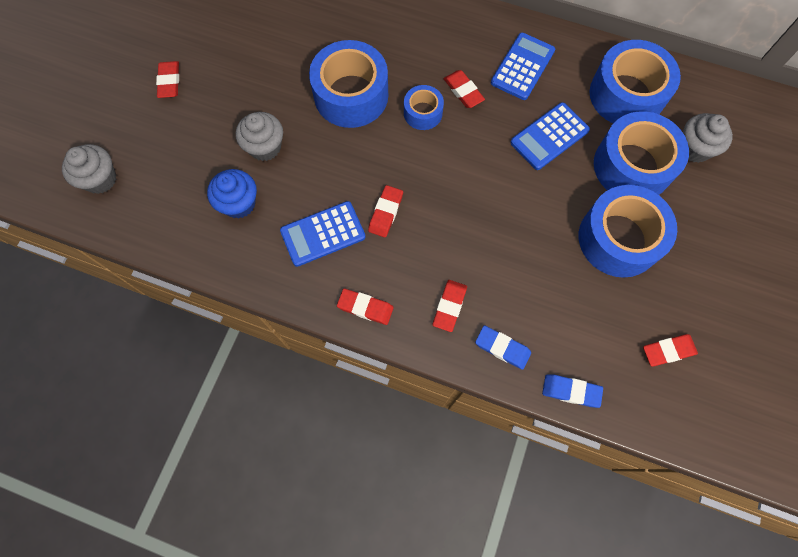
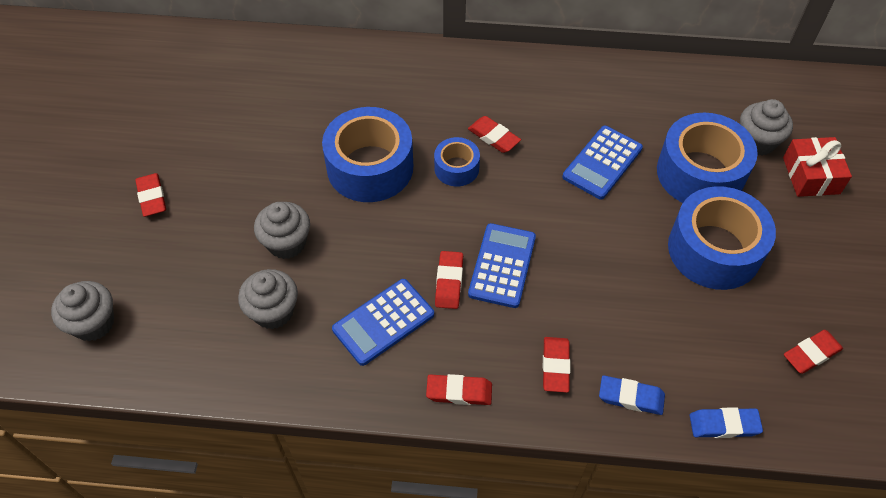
camera: 15 degrees left, 15 degrees down
(239, 203) = (273, 311): blue cupcake -> grey cupcake
(522, 67) = (549, 100): blue calculator -> blue calculator (502, 265)
(626, 95) = (667, 104): blue tape -> none
(731, 191) = (811, 175): none -> red gift

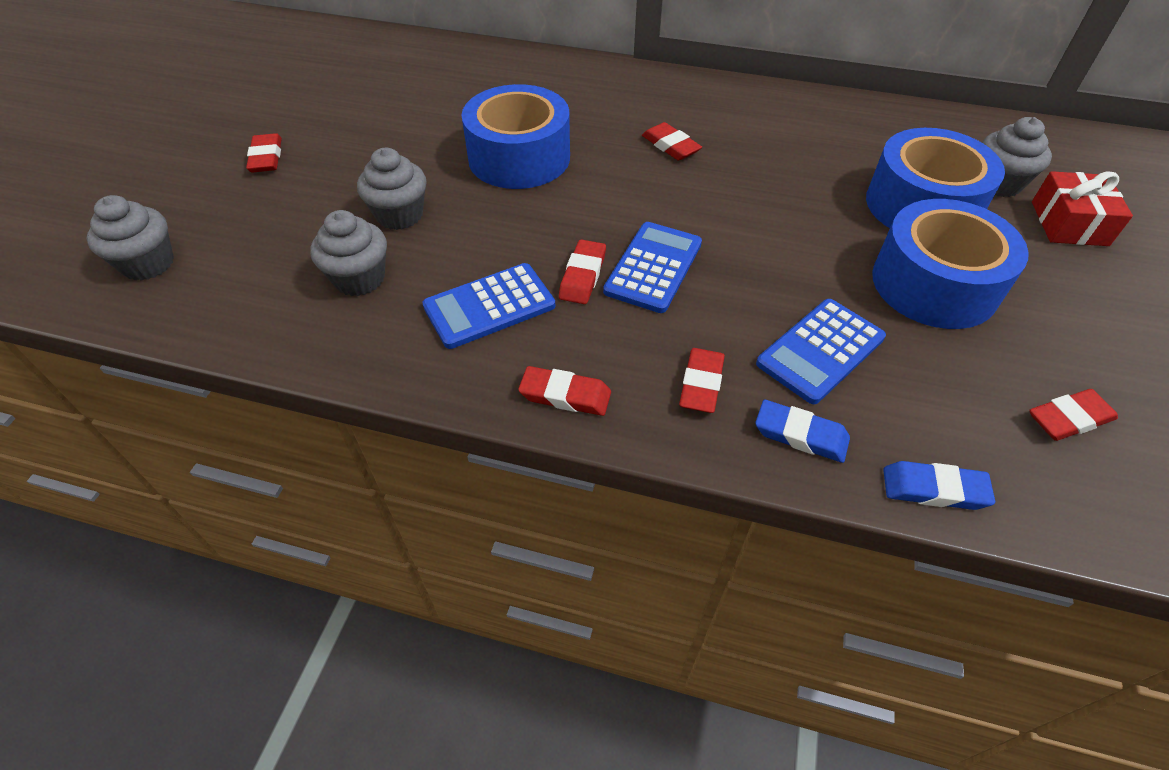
camera: 10 degrees right, 5 degrees down
(456, 168) = (620, 169): blue tape -> none
(602, 163) = (798, 182): blue calculator -> blue calculator (820, 351)

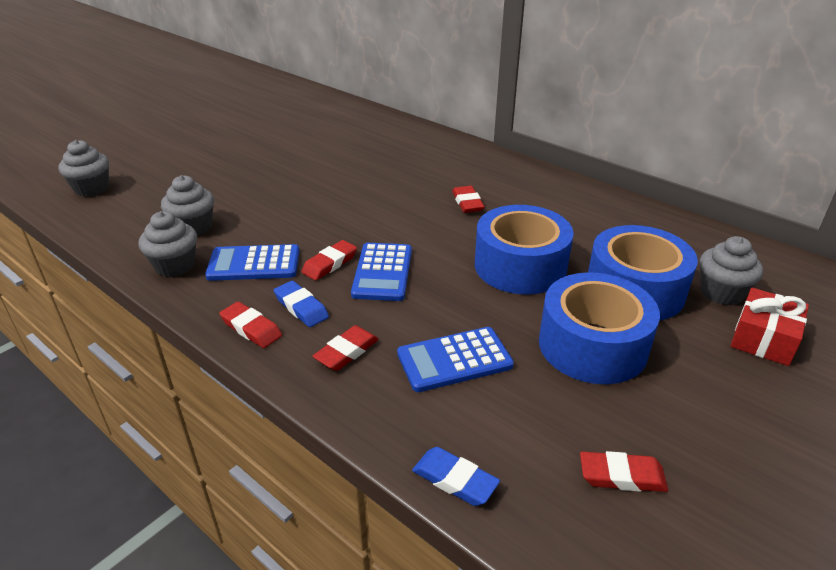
camera: 25 degrees right, 15 degrees down
(266, 157) = (204, 150): red eraser -> none
(399, 215) = (250, 199): grey cupcake -> grey cupcake (175, 266)
(519, 157) = (355, 185): blue tape -> blue tape (520, 266)
(653, 267) = (382, 272): blue calculator -> blue calculator turned 135 degrees clockwise
(800, 435) = (386, 407): blue eraser -> blue eraser (301, 307)

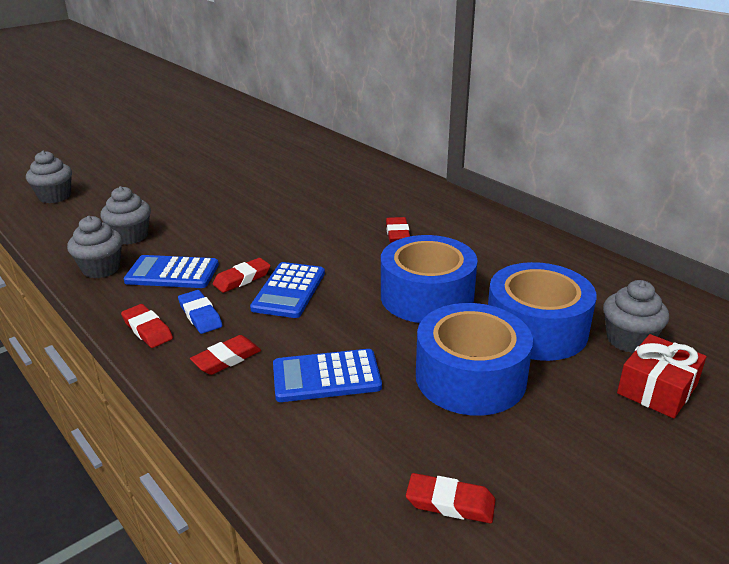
camera: 10 degrees right, 5 degrees down
(455, 480) = (283, 485): blue eraser -> none

